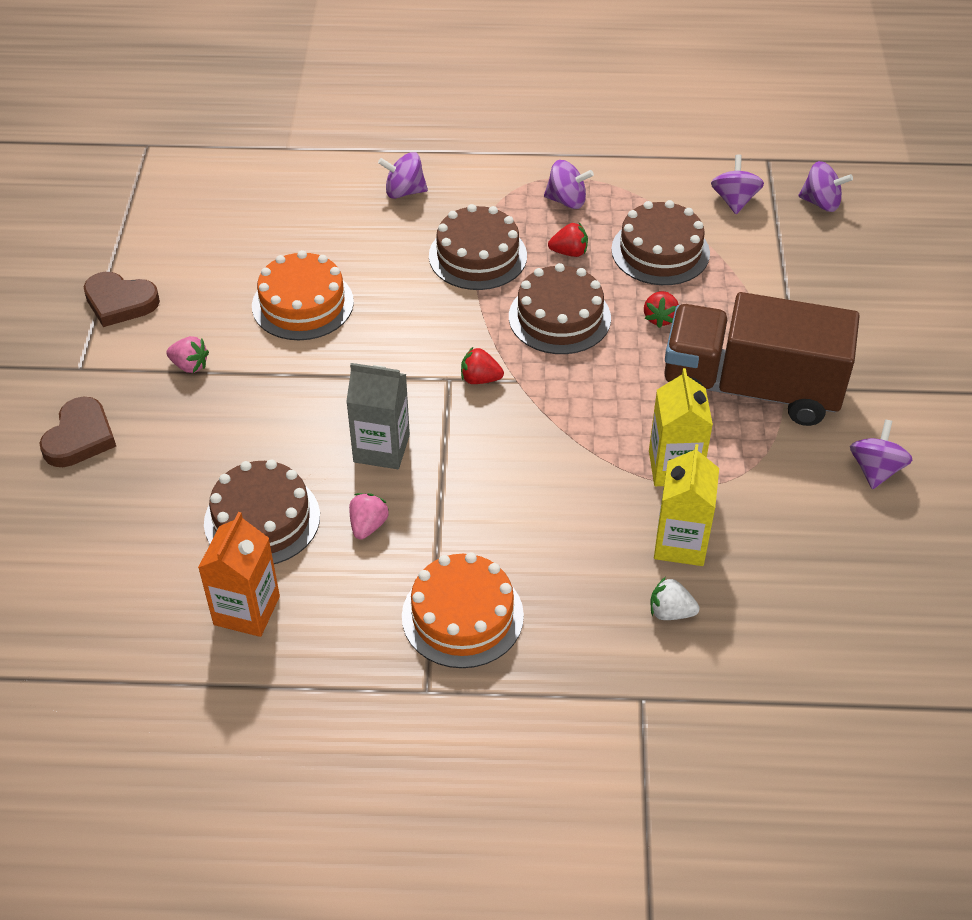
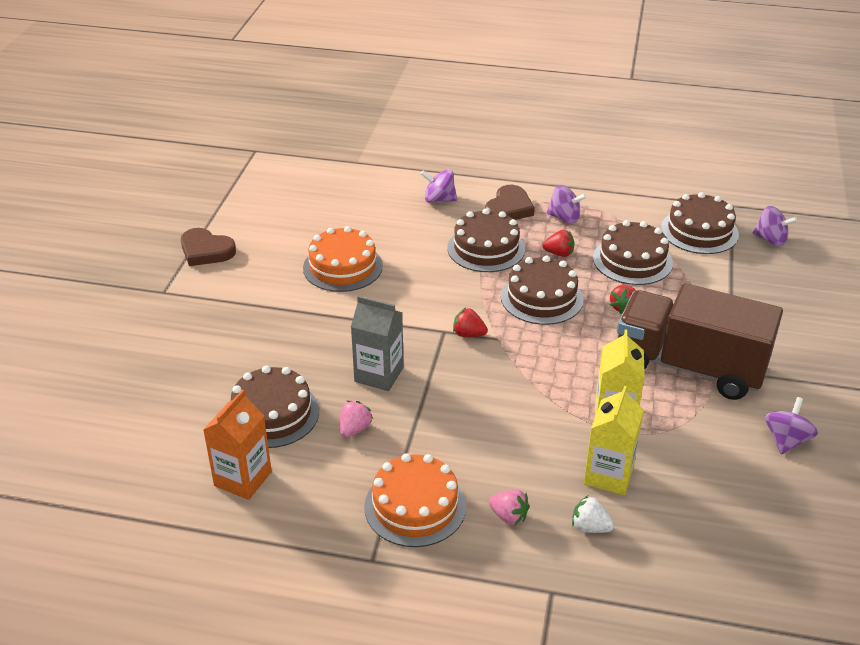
camera: 10 degrees right, 10 degrees down
(80, 437) = (150, 339): brown heart -> brown heart (509, 208)
(190, 365) = (246, 299): pink strawberry -> pink strawberry (509, 516)
(734, 200) = (699, 231): purple spinning top -> brown cake

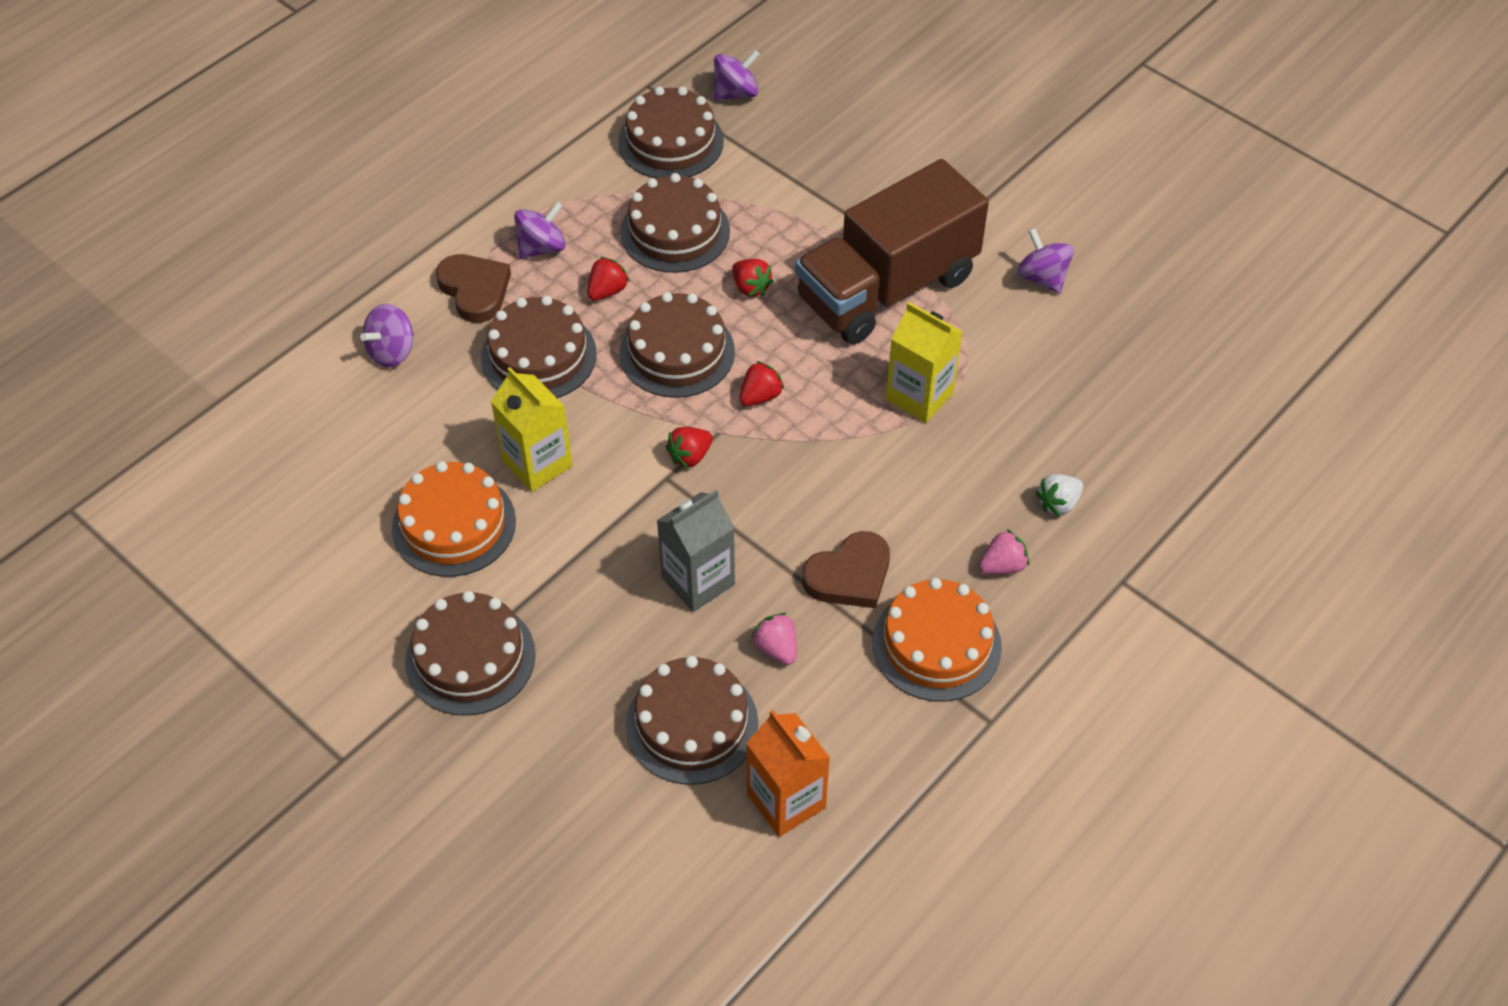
camera: 60 degrees left, 15 degrees up
(206, 251) = (284, 671): brown heart -> brown heart (849, 575)
(258, 309) = (470, 658): none -> brown cake
(542, 345) = (760, 396): none -> red strawberry
(608, 475) = (998, 448): yellow carton -> yellow carton (537, 463)

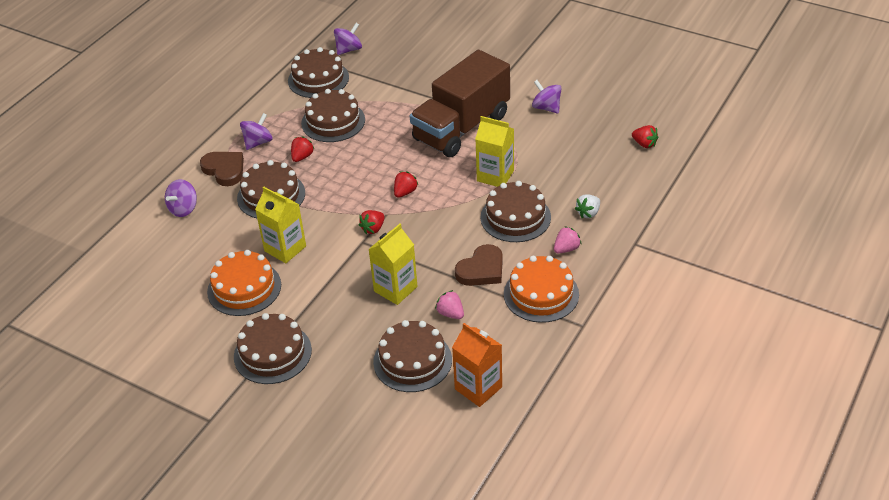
camera: 10 degrees left, 10 degrees down
(677, 352) = (351, 179): brown cake -> brown cake (515, 217)
(698, 581) = (395, 289): grey carton -> yellow carton
(751, 287) = (384, 141): red strawberry -> red strawberry (644, 144)

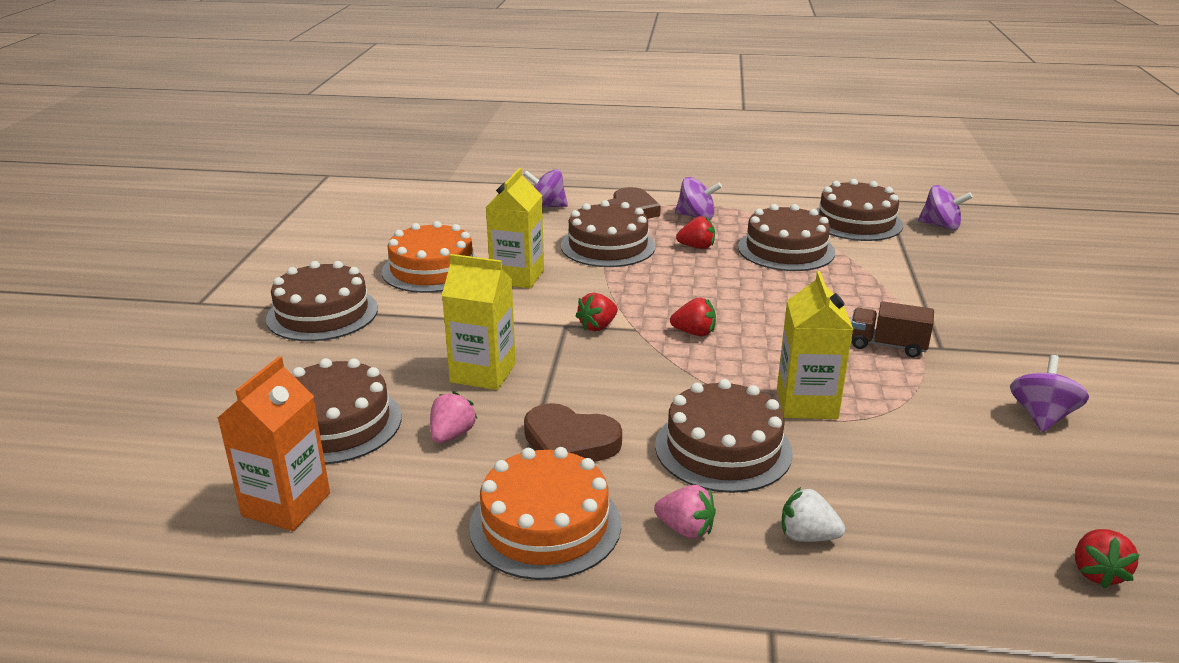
camera: 65 degrees right, 15 degrees down
(373, 229) = (597, 326): red strawberry -> red strawberry turned 60 degrees counterclockwise
(461, 127) = (887, 345): brown truck -> brown truck, size x0.40

